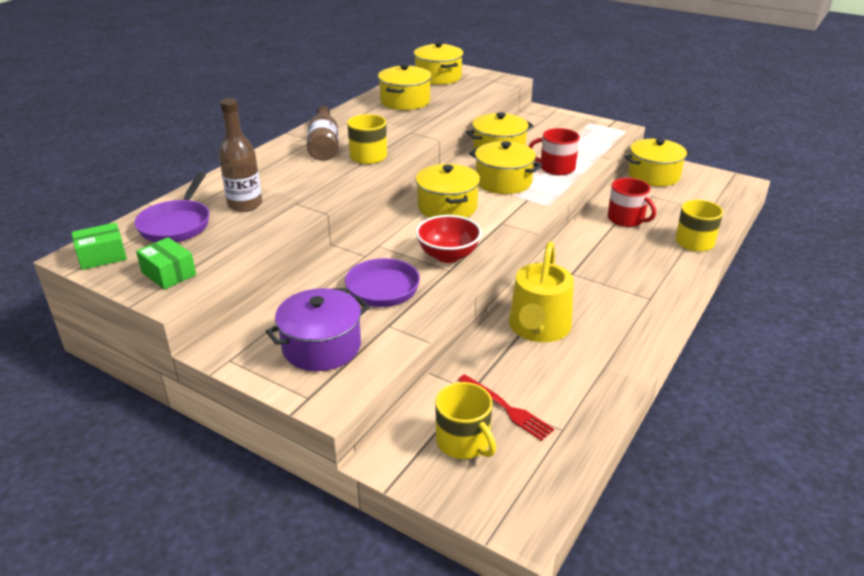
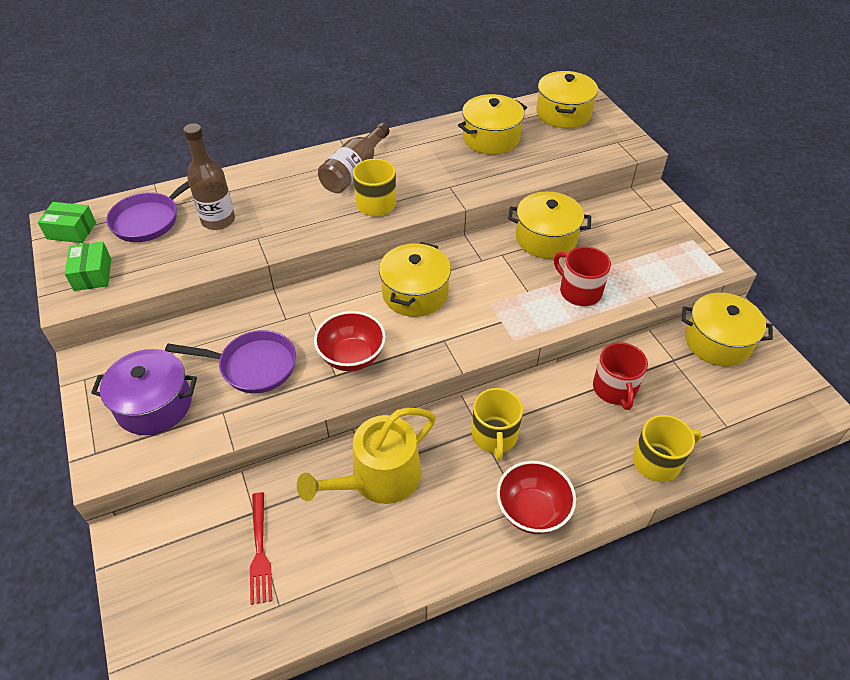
camera: 35 degrees right, 15 degrees up
(464, 442) = (194, 562): yellow mug -> yellow mug (494, 436)
(503, 182) = (503, 285): yellow pot -> none
(657, 297) = (532, 511): none -> red bowl

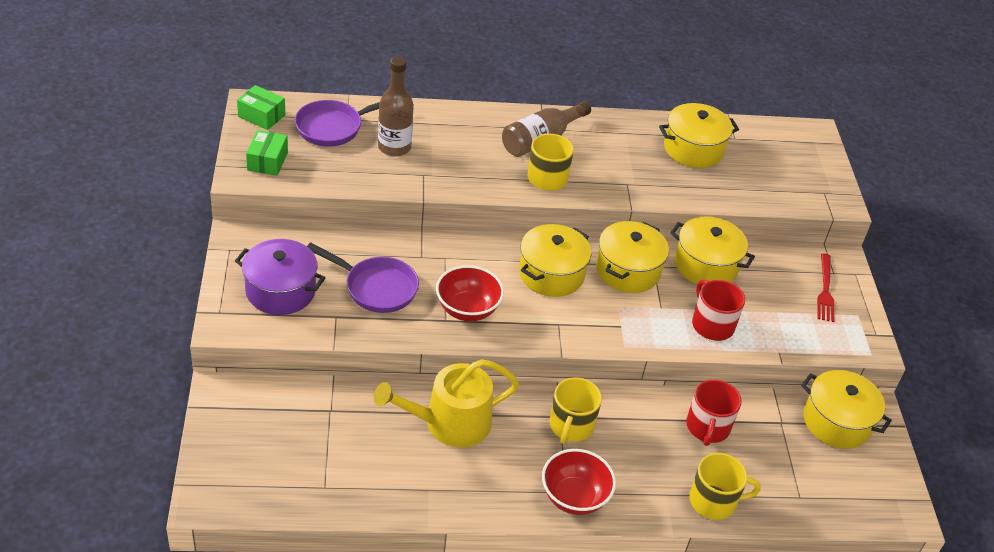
camera: 15 degrees right, 5 degrees down
(260, 551) = (325, 442): red fork -> red fork (825, 291)
(563, 113) = (783, 146): yellow pot -> yellow pot (628, 270)

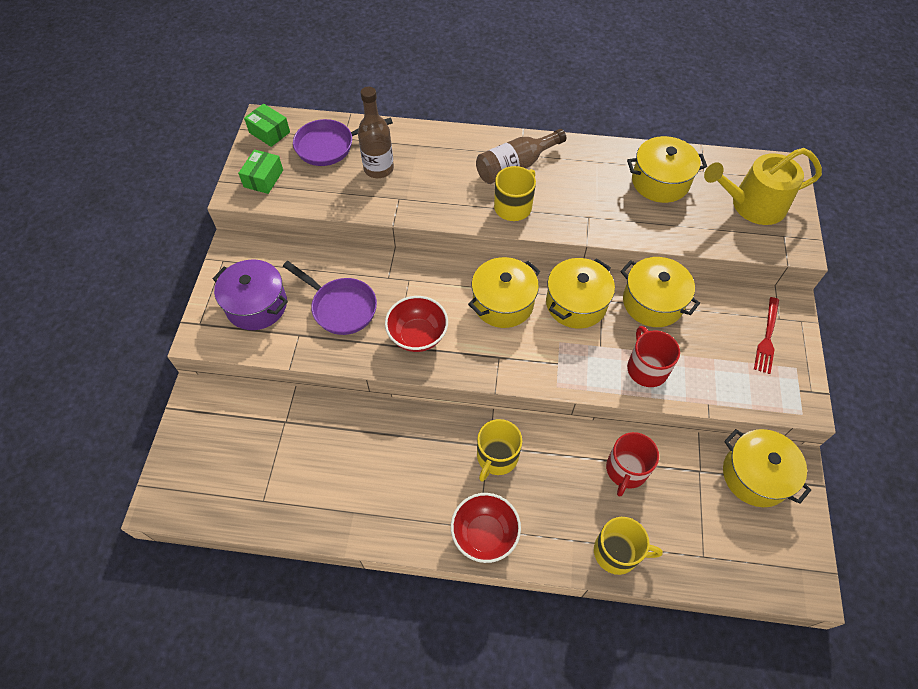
camera: 15 degrees right, 15 degrees up
(449, 423) = (386, 444): yellow watering can -> yellow watering can (752, 205)

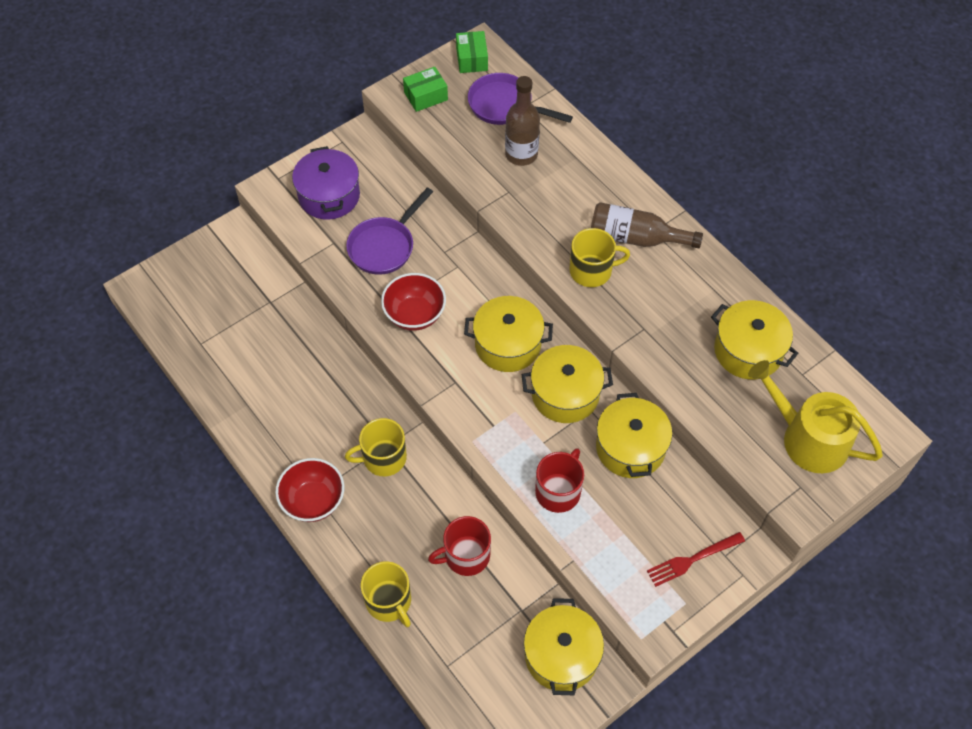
camera: 45 degrees right, 0 degrees up
(340, 307) = (384, 246): purple pan -> purple pan turned 45 degrees clockwise

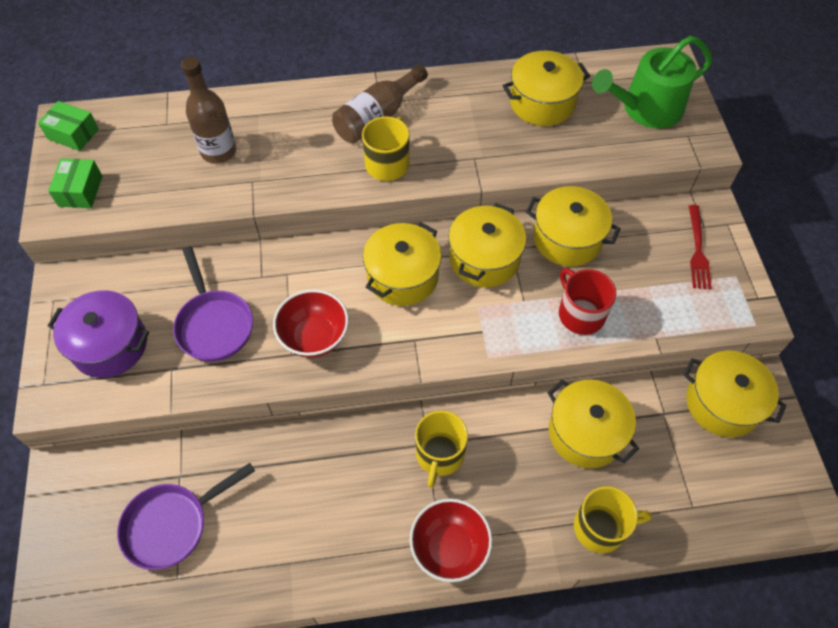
camera: 60 degrees left, 0 degrees up
(465, 555) = (586, 433): red mug -> yellow pot
(505, 106) = (152, 136): purple pan -> purple pan (172, 524)
(807, 438) = (646, 108): yellow watering can -> green watering can

